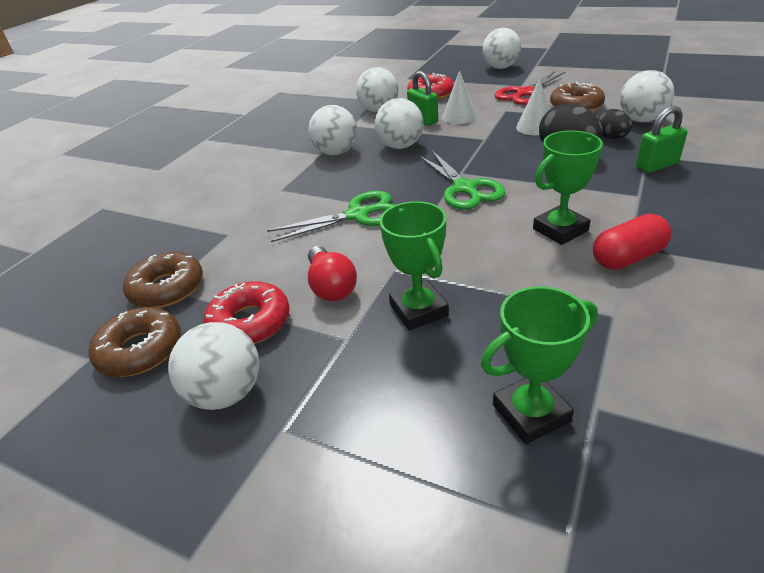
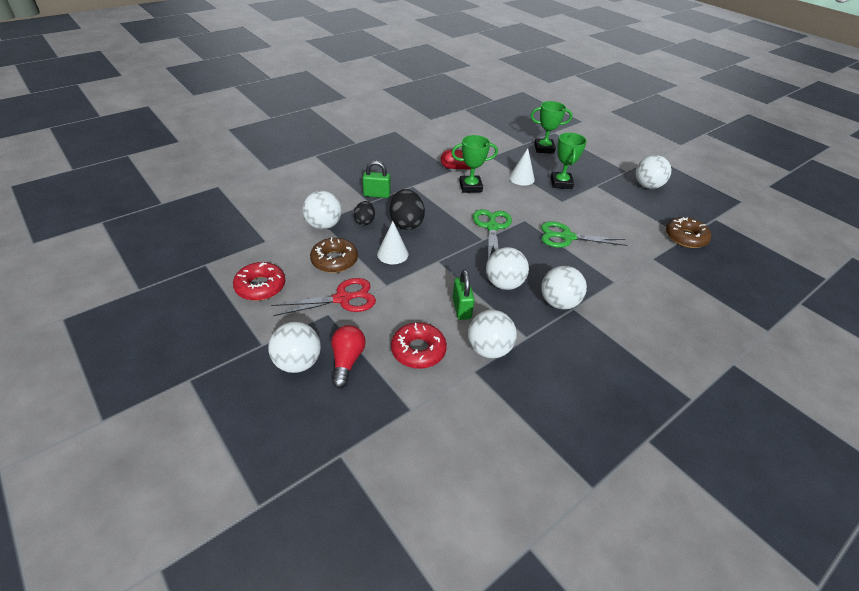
camera: 160 degrees left, 5 degrees up
(140, 350) = (690, 213): brown donut -> none
(250, 322) = (638, 205): red donut -> red donut (260, 286)
(331, 286) = (596, 205): red light bulb -> red light bulb (347, 361)
(459, 116) = (429, 296): white cone -> white cone (521, 178)

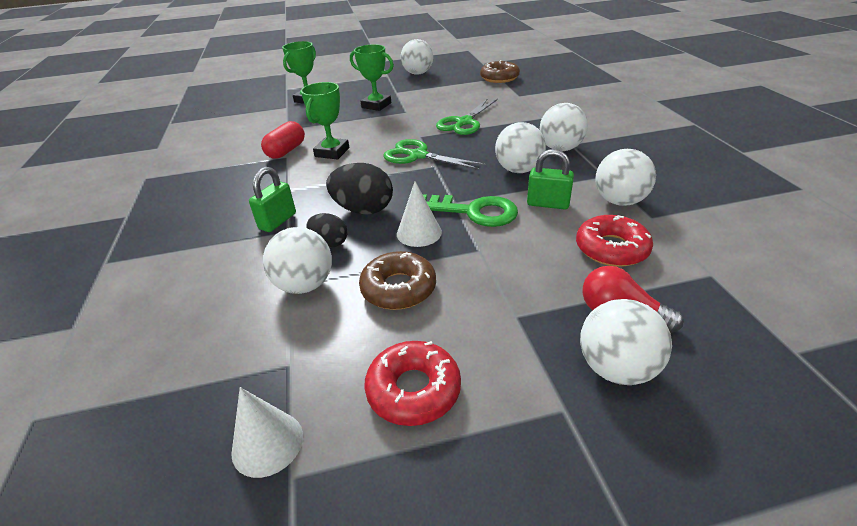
camera: 60 degrees left, 5 degrees down
(342, 299) = (490, 295): red scissors -> none
(430, 273) = (474, 212): none -> green key
(521, 178) = (347, 121): white cone -> white cone (267, 443)

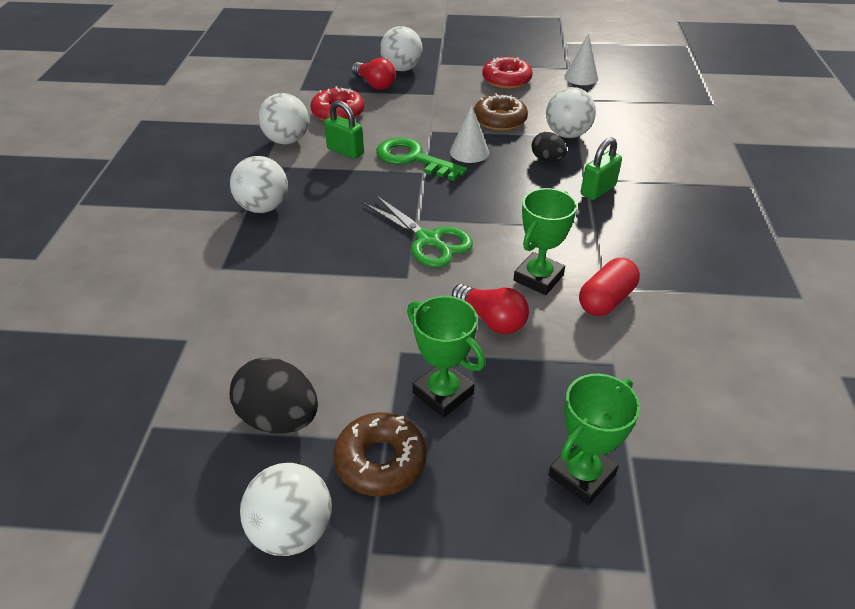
camera: 165 degrees left, 5 degrees up
(359, 130) = (491, 320): none -> red light bulb
(363, 210) = (512, 183): black egg -> black egg (279, 418)
(464, 122) = (329, 290): green scissors -> none
(499, 78) = (150, 424): brown donut -> brown donut (380, 460)
(518, 170) = (335, 191): white ball -> none

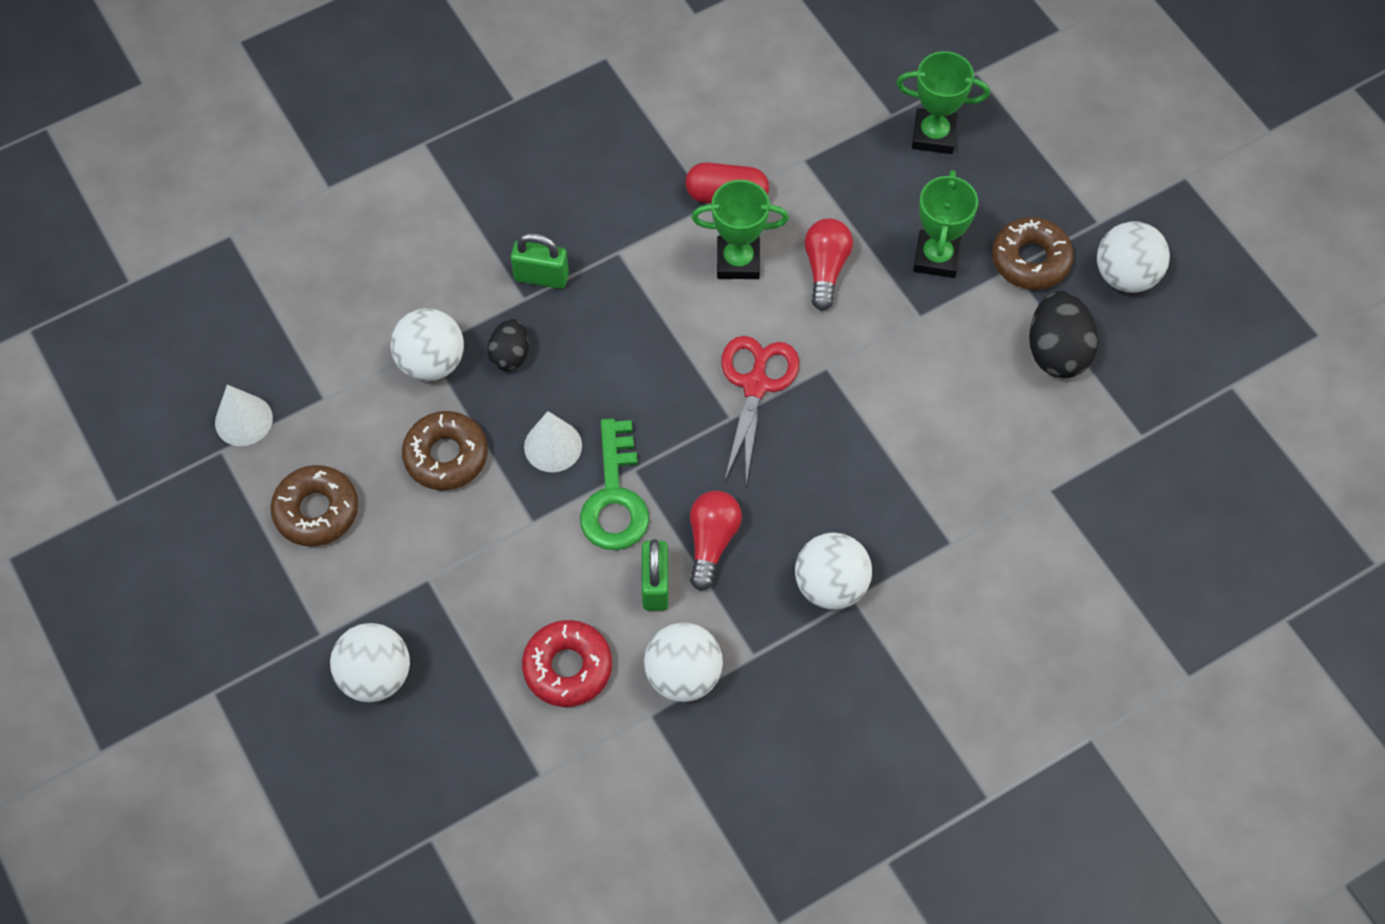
camera: 125 degrees left, 20 degrees up
(375, 84) = (452, 678): red light bulb -> red light bulb (711, 542)
(428, 240) = (756, 385): green scissors -> red scissors
(506, 80) = (316, 511): red donut -> brown donut

